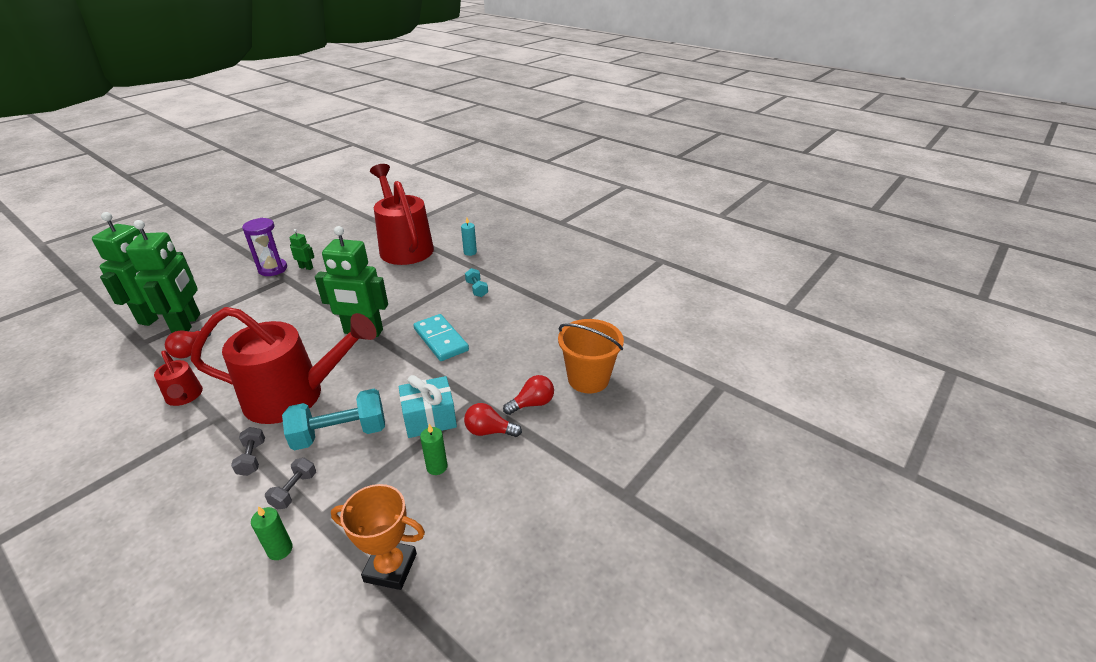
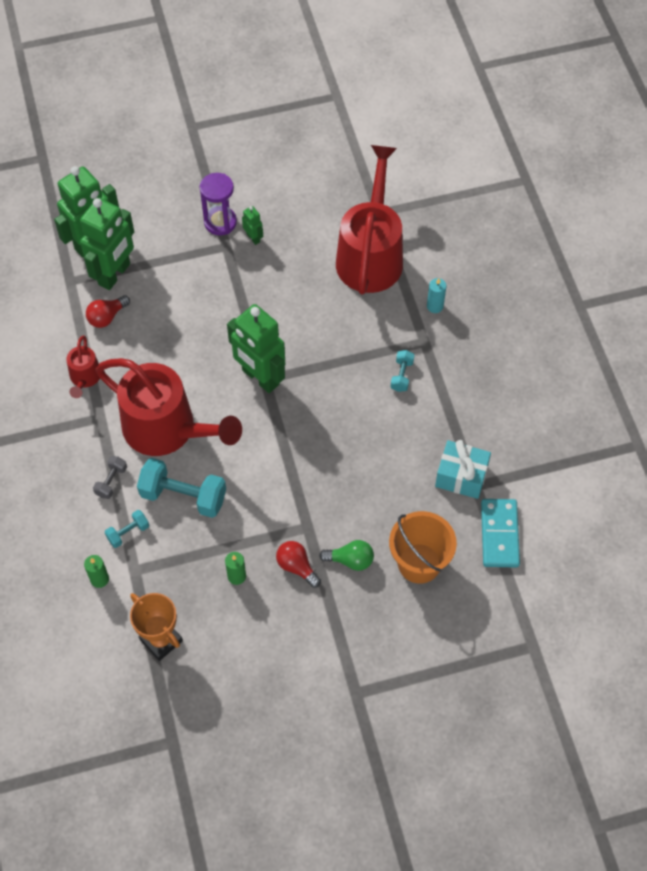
camera: 35 degrees right, 25 degrees up
(294, 490) = (128, 533): grey dumbbell -> turquoise dumbbell
(429, 418) = (259, 523): turquoise gift -> turquoise gift (461, 476)
(440, 340) = (322, 431): turquoise domino -> turquoise domino (499, 534)
(532, 404) = (350, 560): red light bulb -> green light bulb

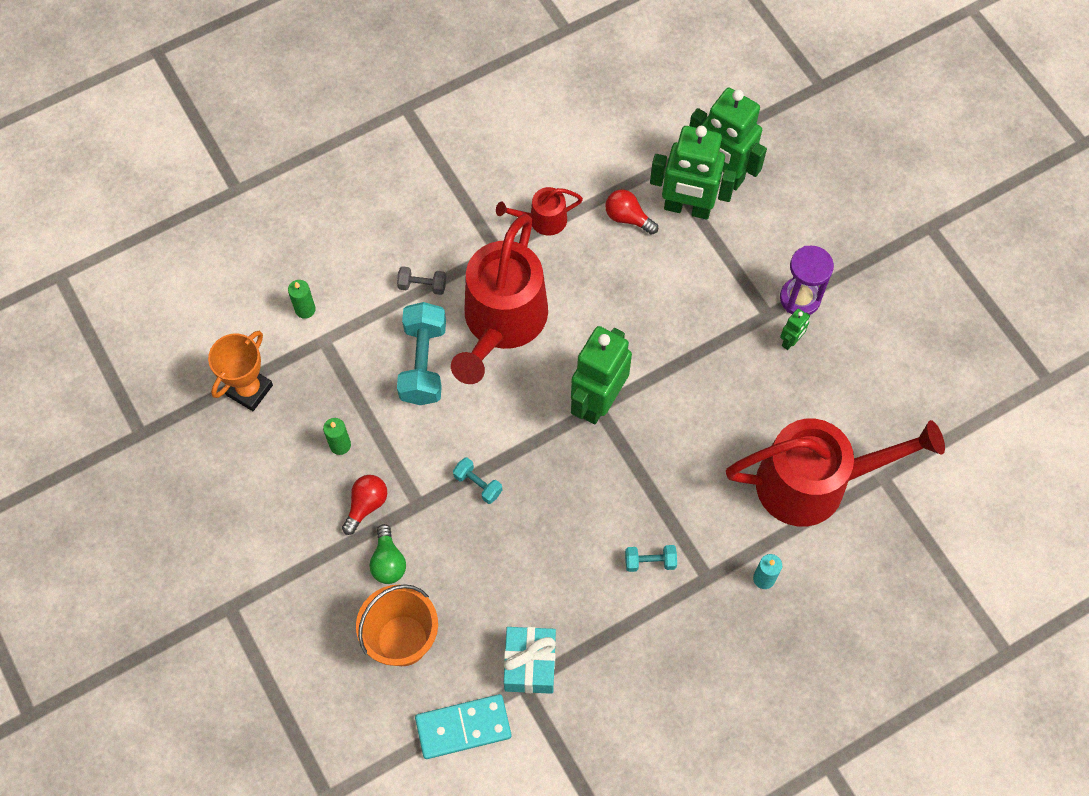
camera: 75 degrees right, 5 degrees up
(128, 533) = (365, 320): turquoise dumbbell -> turquoise dumbbell (478, 484)

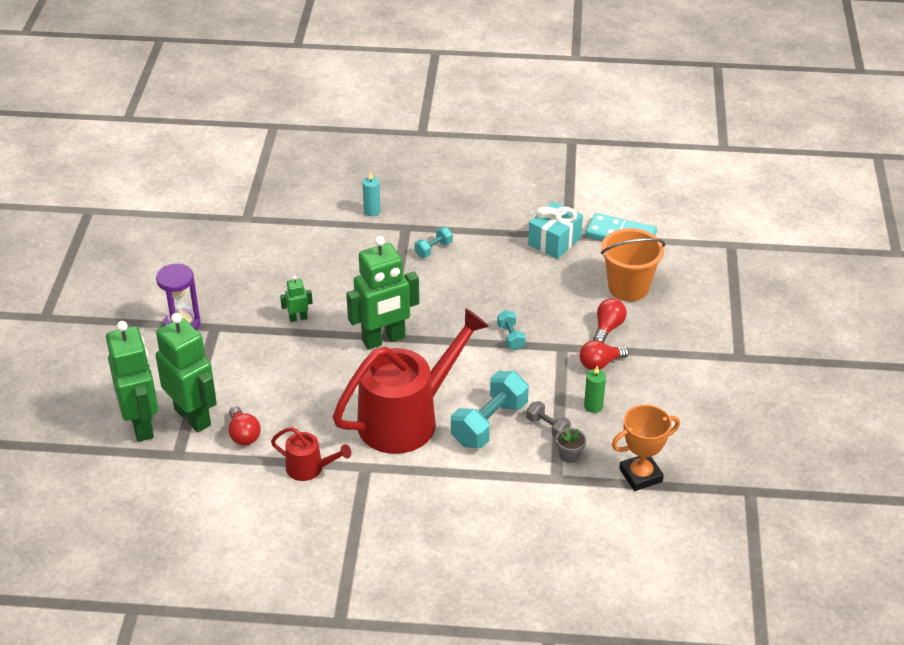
camera: 145 degrees left, 25 degrees down
(305, 309) = (555, 507): green candle -> none
(327, 373) = (569, 455): none -> grey flower pot
(388, 562) = (608, 328): green light bulb -> red light bulb
(422, 285) = (446, 474): grey dumbbell -> grey dumbbell (547, 427)
(650, 561) = (433, 249): turquoise dumbbell -> turquoise dumbbell turned 75 degrees counterclockwise
(790, 341) = (218, 306): green robot -> green robot (298, 318)
(815, 482) = (290, 235): red watering can -> none

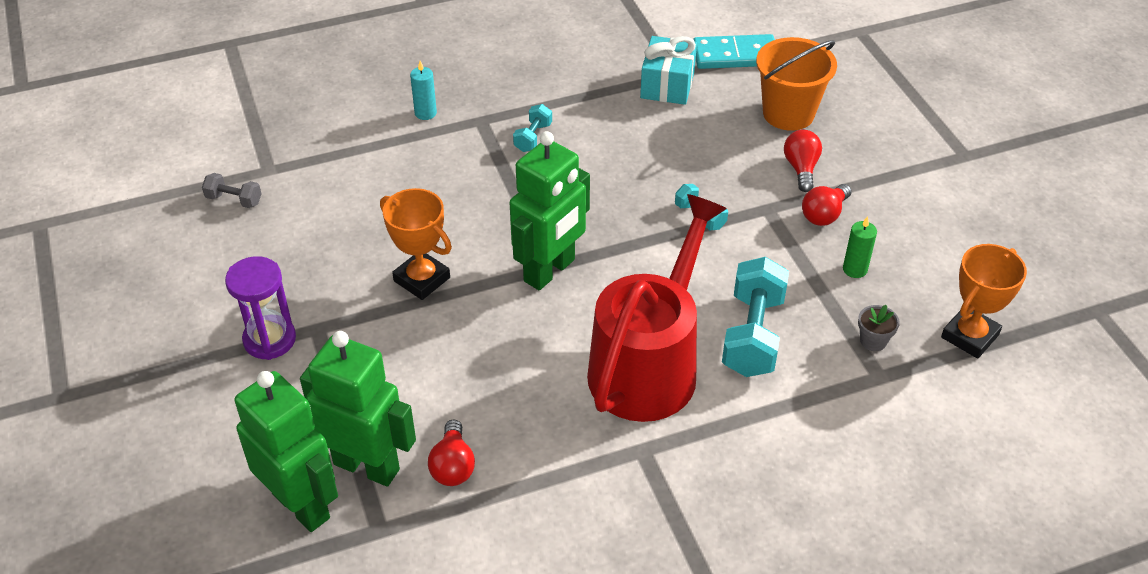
camera: 25 degrees left, 5 degrees up
(243, 435) = (453, 466): red light bulb -> red light bulb turned 45 degrees clockwise
(298, 318) = (422, 279): green robot -> orange trophy
(310, 468) = (572, 480): red watering can -> none
(547, 427) = (822, 314): grey dumbbell -> grey dumbbell (234, 200)

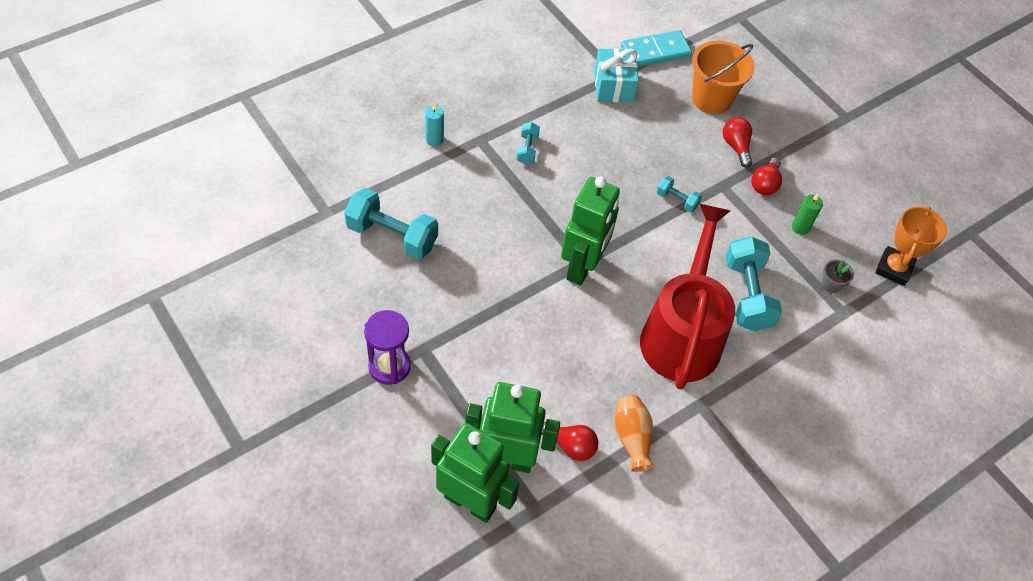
camera: 20 degrees left, 10 degrees up
(234, 200) = (309, 245): grey dumbbell -> none
(333, 204) = (392, 236): none -> turquoise dumbbell
(422, 279) = (488, 291): orange trophy -> none
(453, 466) = (570, 445): red light bulb -> red light bulb turned 45 degrees counterclockwise
(535, 471) = (632, 438): none -> orange vase

